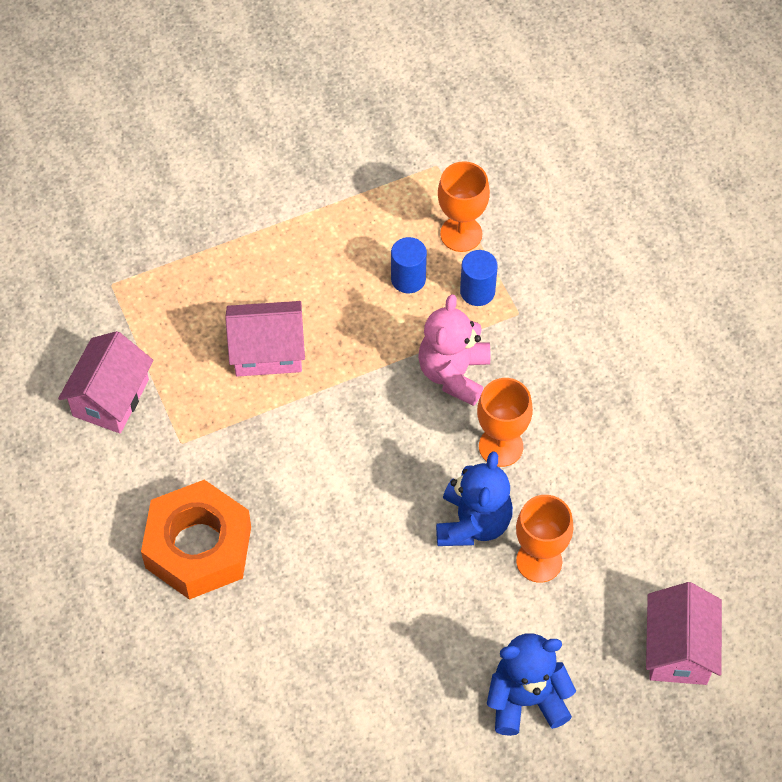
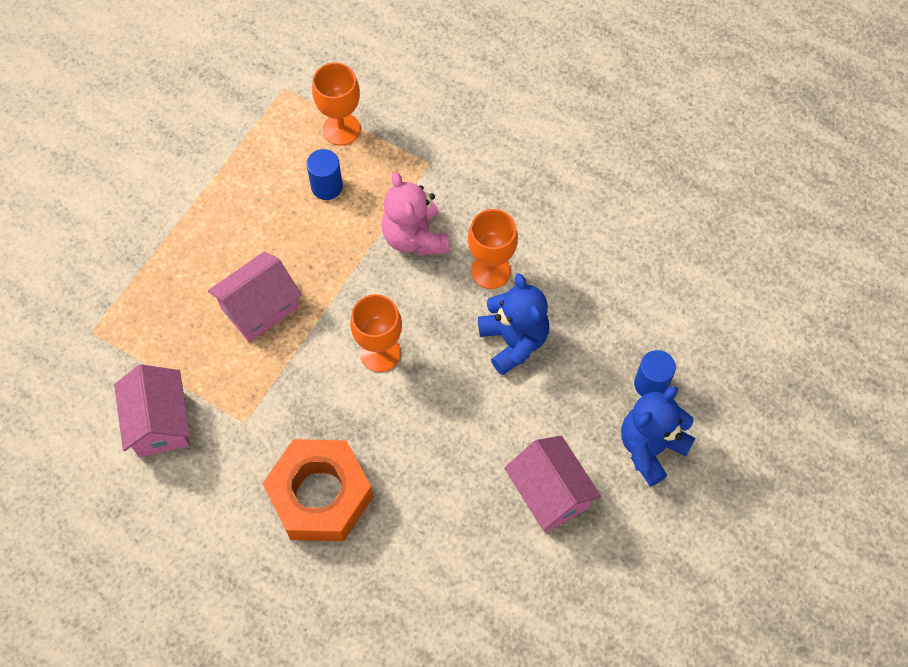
camera: 35 degrees left, 5 degrees up
(477, 291) = (386, 165): blue cylinder -> blue cylinder (651, 384)
(539, 561) = (582, 338): orange goblet -> orange goblet (380, 353)
(679, 649) = (726, 339): pink house -> pink house (549, 493)

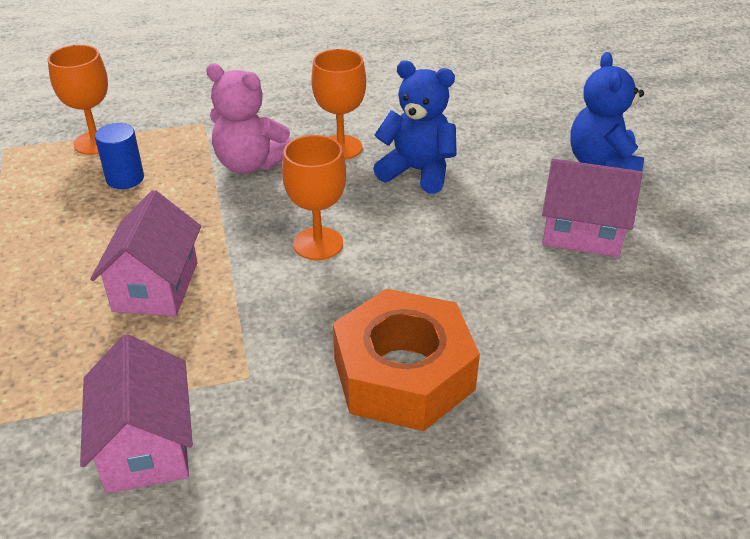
camera: 45 degrees left, 25 degrees down
(160, 422) = (146, 446): pink house -> pink house turned 45 degrees clockwise
(651, 384) = (547, 135): blue cylinder -> none

